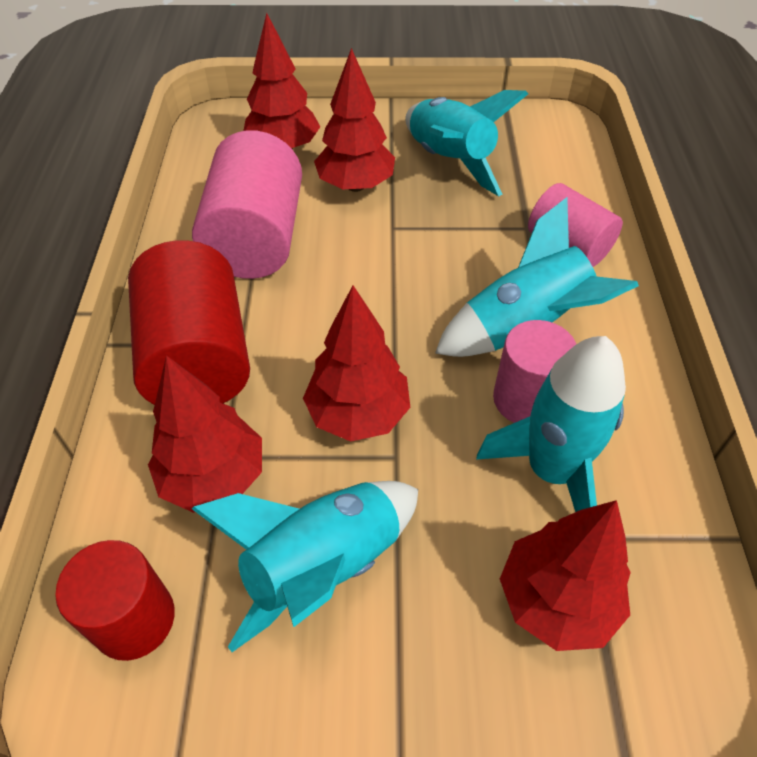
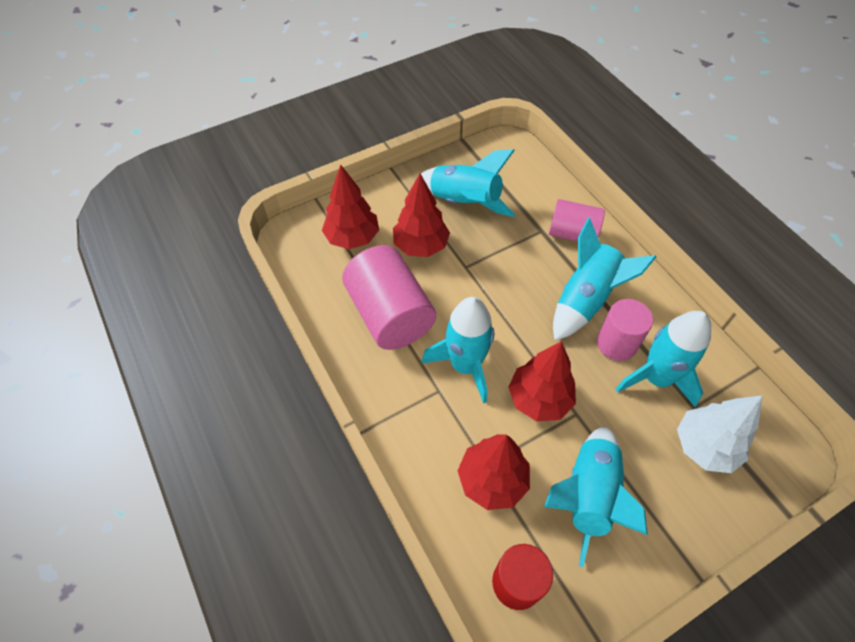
camera: 30 degrees left, 5 degrees up
(198, 358) = (422, 413): red cylinder -> none
(296, 331) = (465, 365): none -> turquoise rocket
(556, 600) = (704, 446): red tree -> white tree

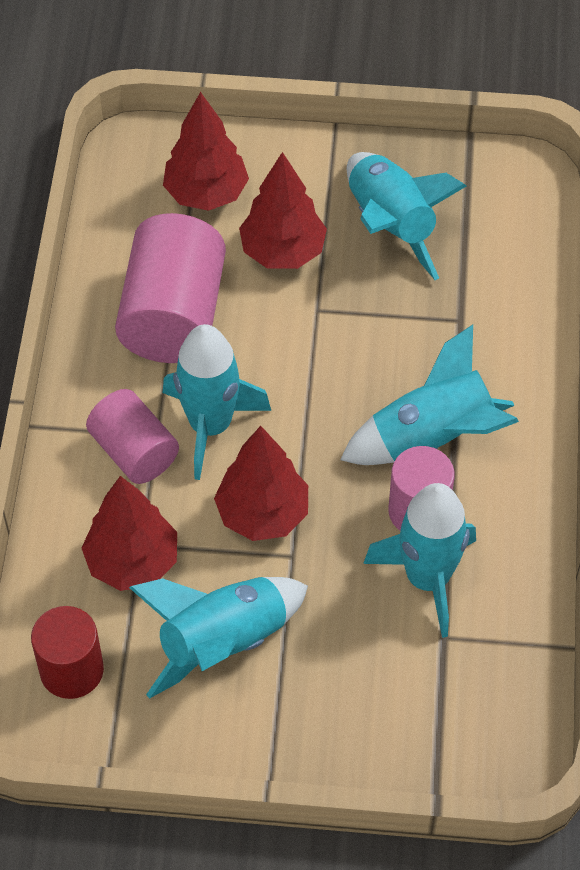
camera: 35 degrees right, 0 degrees up
(572, 234) = (497, 347): pink cylinder -> pink cylinder (134, 451)
(704, 446) = (408, 682): white tree -> none

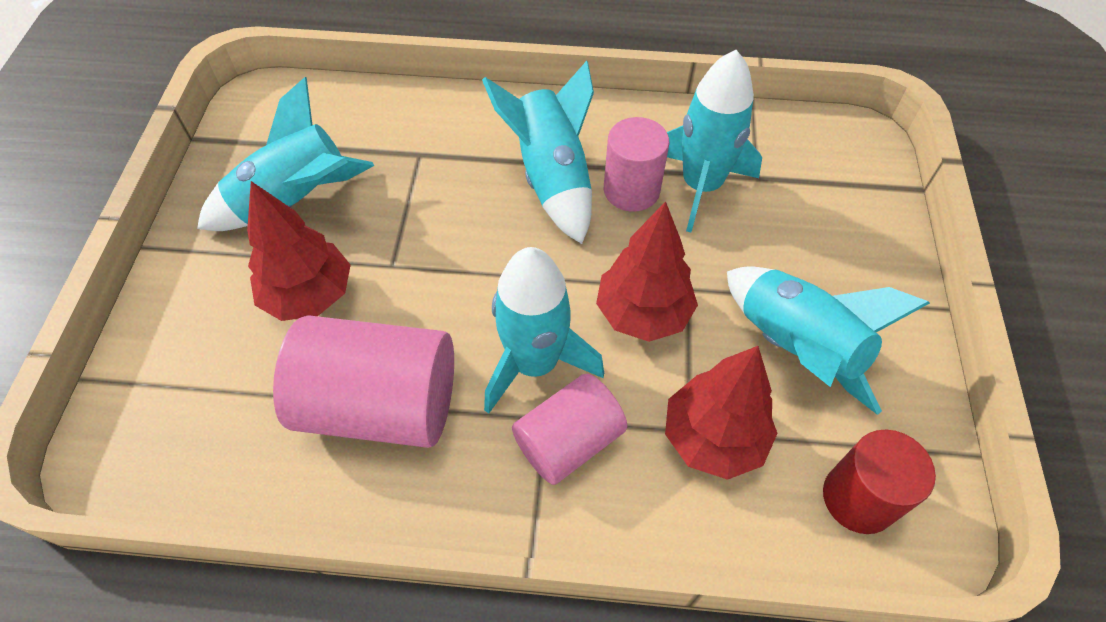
camera: 90 degrees left, 0 degrees up
(206, 193) = (206, 372): red tree -> none

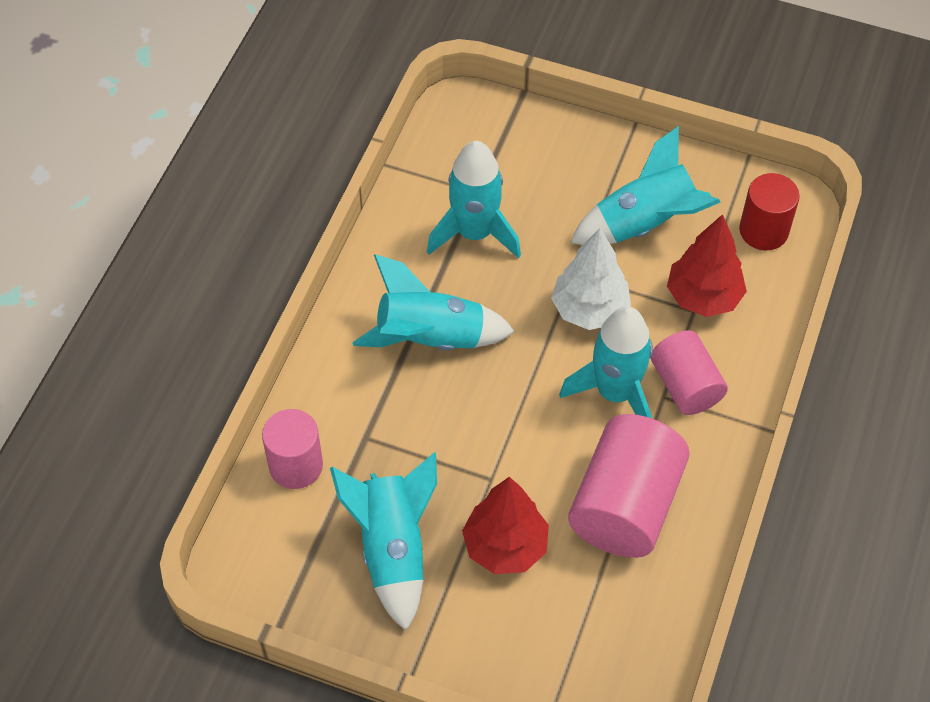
camera: 75 degrees left, 0 degrees up
(631, 190) = (463, 283): pink cylinder -> pink cylinder (296, 465)
(643, 313) = (589, 310): red tree -> white tree

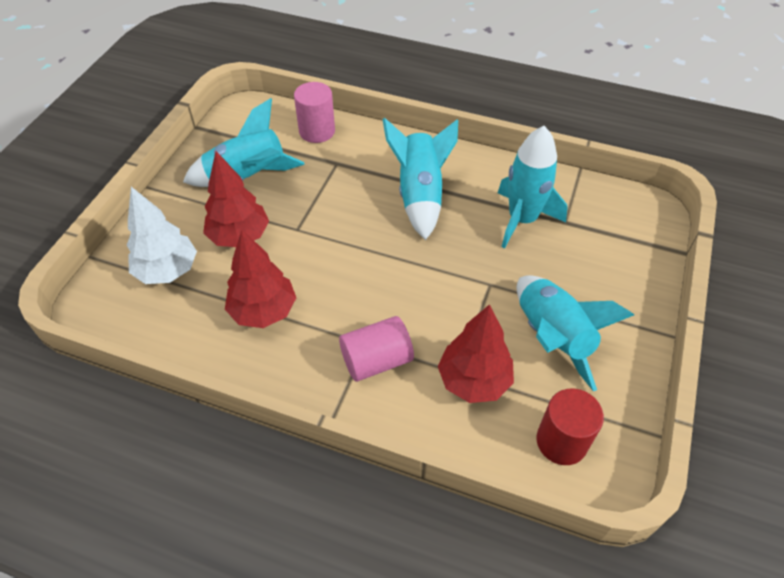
camera: 90 degrees right, 5 degrees down
(589, 310) = (453, 293): white tree -> white tree (168, 271)
(615, 393) = (370, 308): turquoise rocket -> none
(625, 505) = (263, 311): pink cylinder -> red tree

